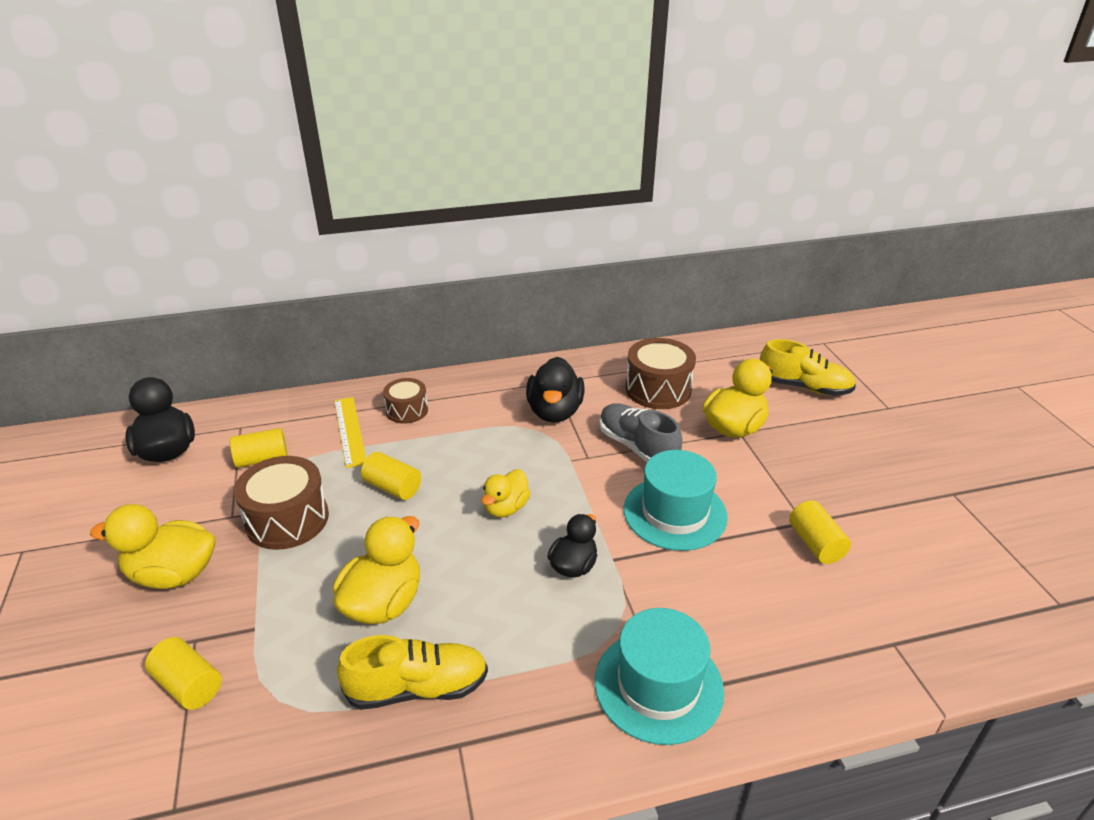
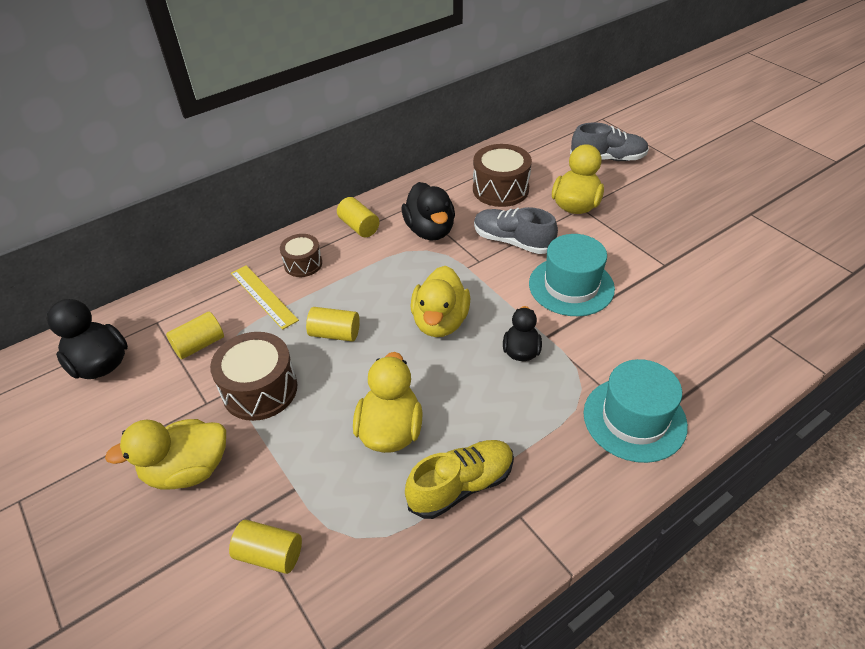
camera: 20 degrees left, 10 degrees up
(506, 508) = (440, 322): yellow duck -> yellow duck, size x1.58
(803, 387) = (607, 159): yellow shoe -> grey shoe
(815, 544) = (682, 279): yellow cylinder -> yellow cylinder (359, 227)

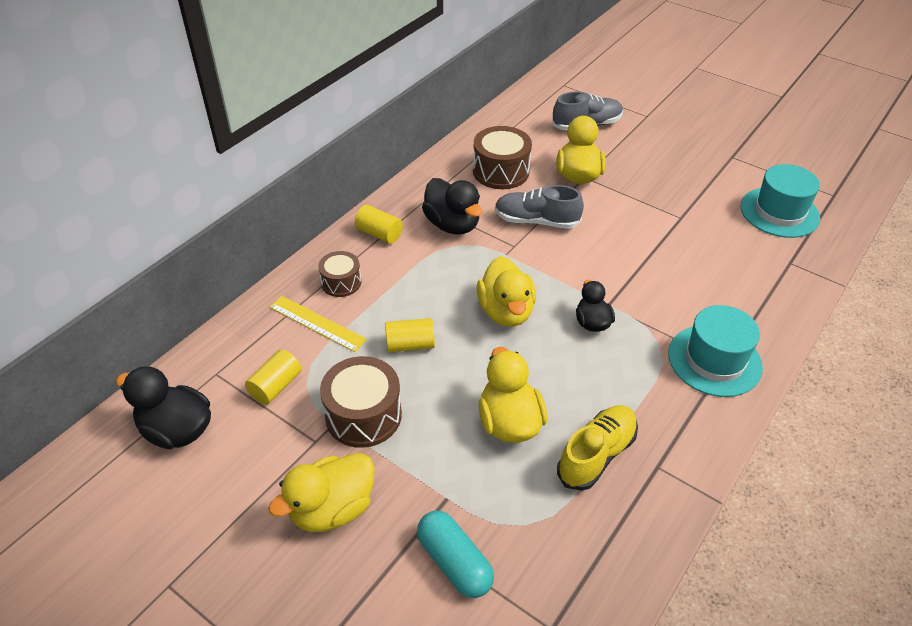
camera: 20 degrees left, 0 degrees up
(269, 554) = (454, 562): yellow cylinder -> turquoise capsule
(571, 286) = (608, 253): turquoise hat -> turquoise hat (779, 212)

